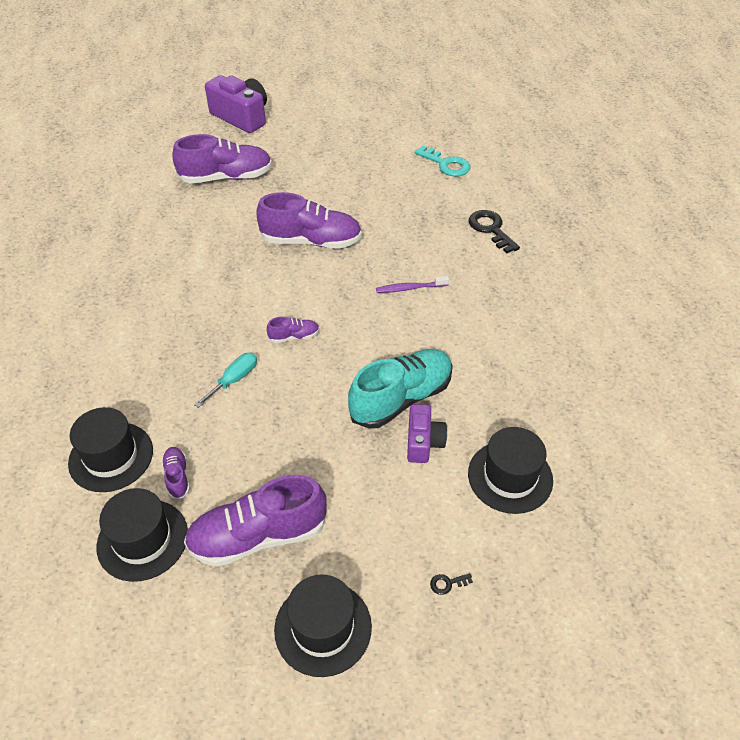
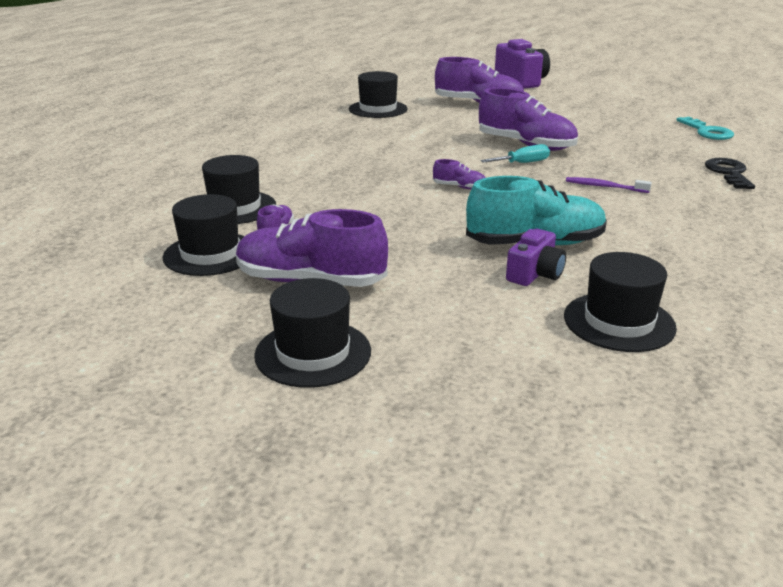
camera: 30 degrees right, 20 degrees down
(132, 220) = (378, 109): none -> black hat
(234, 380) = (380, 196): turquoise screwdriver -> turquoise screwdriver (523, 163)
(447, 583) = (475, 369): black key -> none

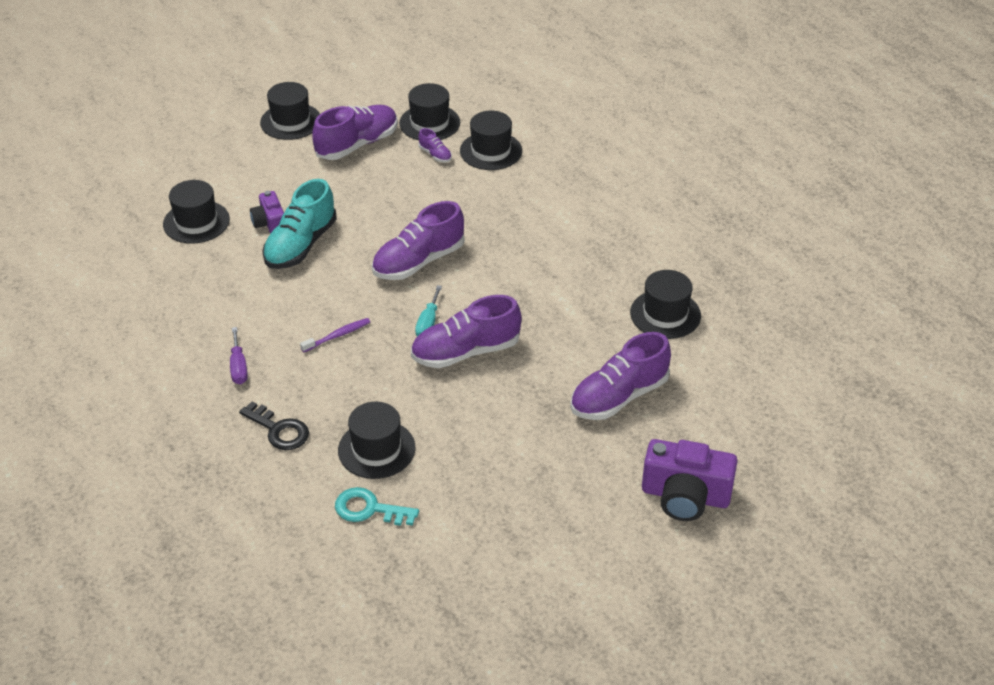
camera: 125 degrees right, 15 degrees up
(459, 187) = (418, 262): purple shoe -> purple shoe, size x2.21
(665, 143) = (376, 449): none -> black hat
(721, 209) = (239, 367): none -> purple screwdriver

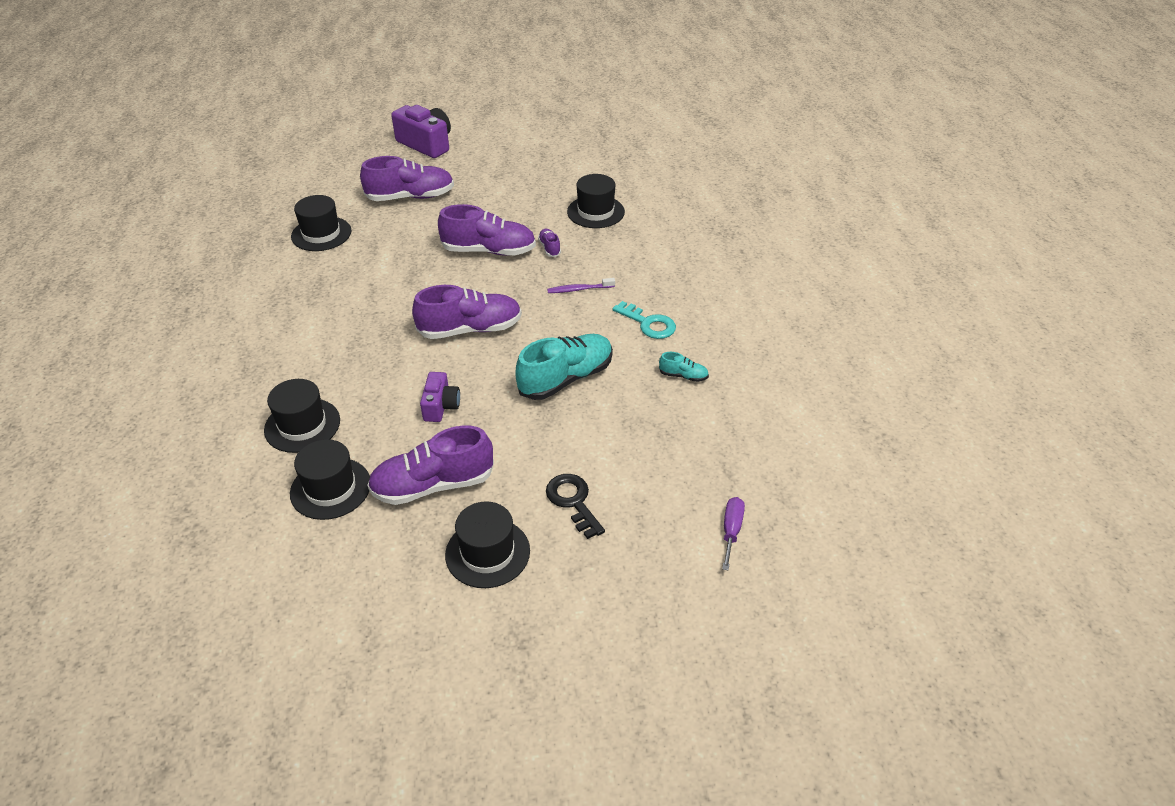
camera: 155 degrees left, 0 degrees up
(193, 278) = (683, 376): none -> turquoise shoe
(196, 222) = (660, 439): black hat -> none
(239, 367) = (670, 289): purple screwdriver -> purple screwdriver (731, 531)
(270, 223) = (584, 412): purple camera -> purple camera (441, 406)
(279, 430) = (658, 240): black key -> black key (573, 501)
(369, 509) = (620, 184): turquoise key -> turquoise key (648, 323)
(428, 323) = (501, 278): turquoise screwdriver -> none
(435, 155) = (362, 440): purple shoe -> purple shoe (549, 248)

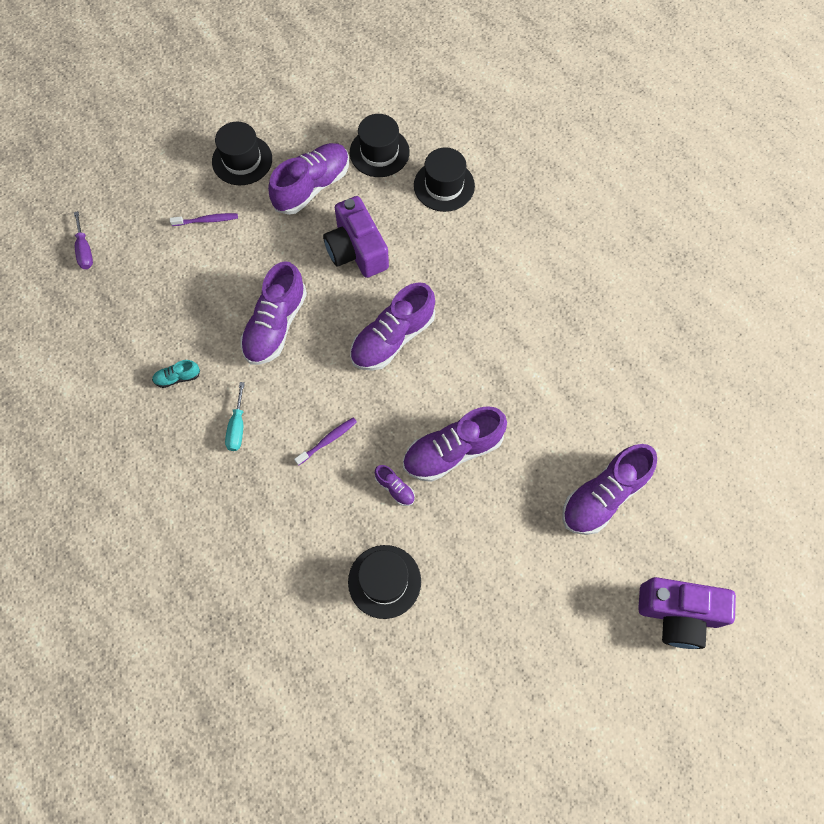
camera: 150 degrees right, 25 degrees up
(321, 234) = (635, 387): black hat -> none
(441, 406) = (356, 250): purple camera -> purple camera, size x1.72
(566, 378) = (275, 325): turquoise shoe -> purple shoe
(573, 501) = (206, 220): black key -> purple toothbrush
(648, 323) = (237, 427): turquoise key -> turquoise screwdriver

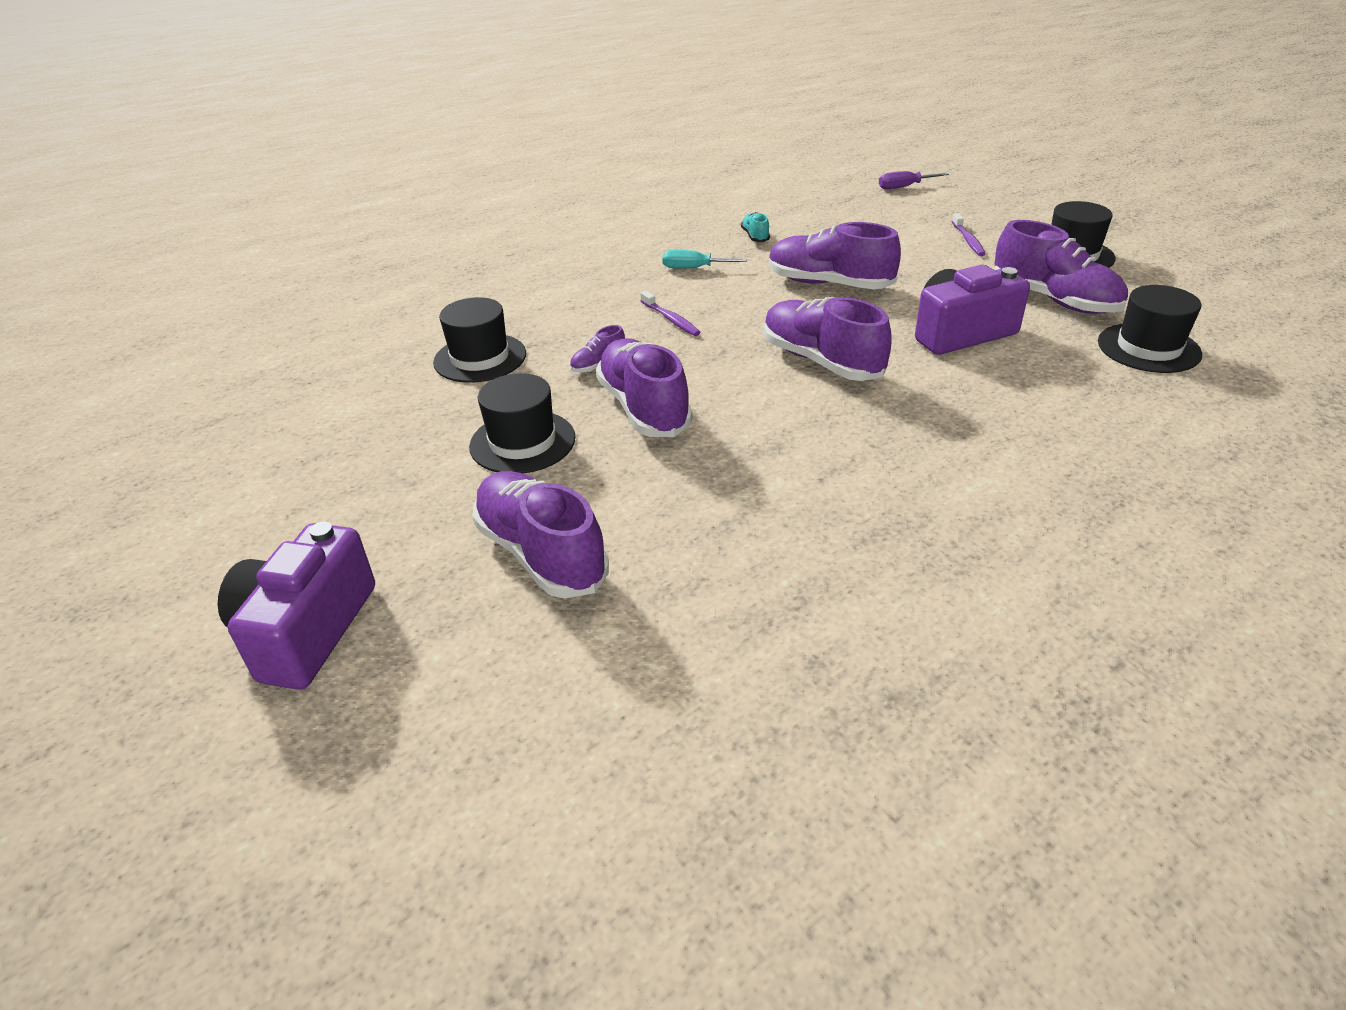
camera: 95 degrees right, 30 degrees down
(444, 185) = (1116, 404): black hat -> black hat (522, 442)

